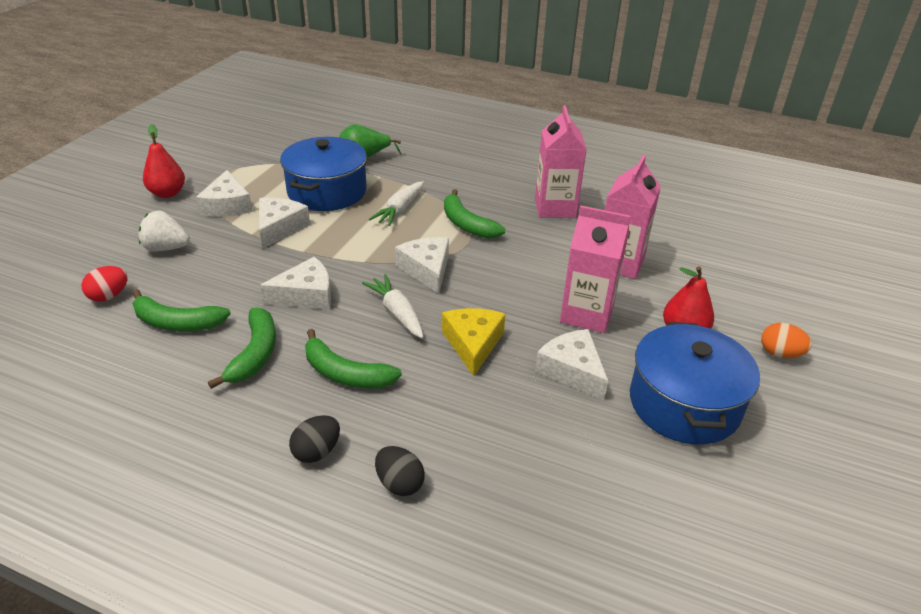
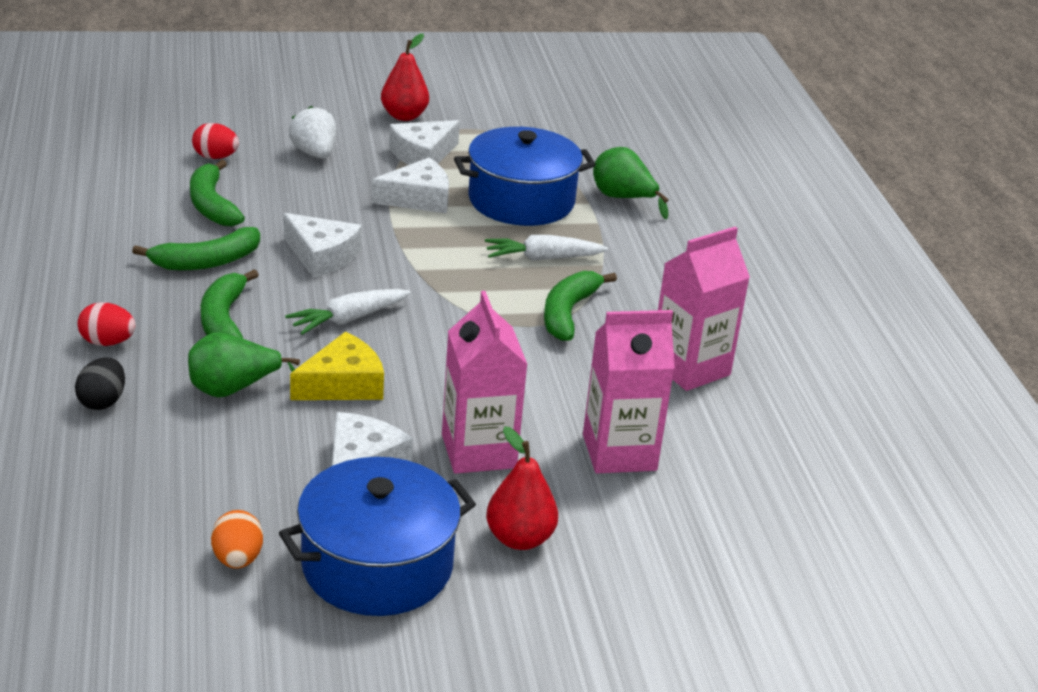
camera: 55 degrees right, 5 degrees down
(317, 451) = (107, 342): black egg -> red egg
(397, 313) = (348, 319): white carrot -> white carrot turned 150 degrees counterclockwise
(427, 269) = (445, 313): white cheese -> none
(439, 401) = (233, 389): none -> green pear
(780, 353) = (557, 635): orange egg -> orange egg (237, 559)

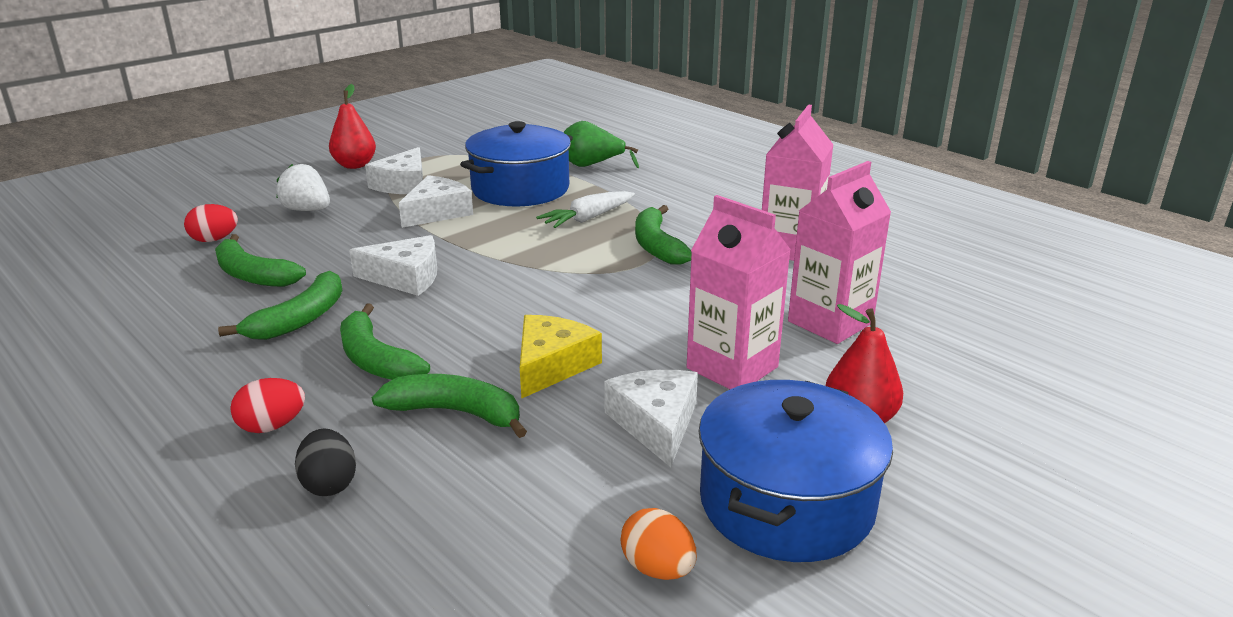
camera: 30 degrees left, 5 degrees down
(233, 389) = (455, 413): green pear -> green banana
(348, 319) = (490, 315): white carrot -> none

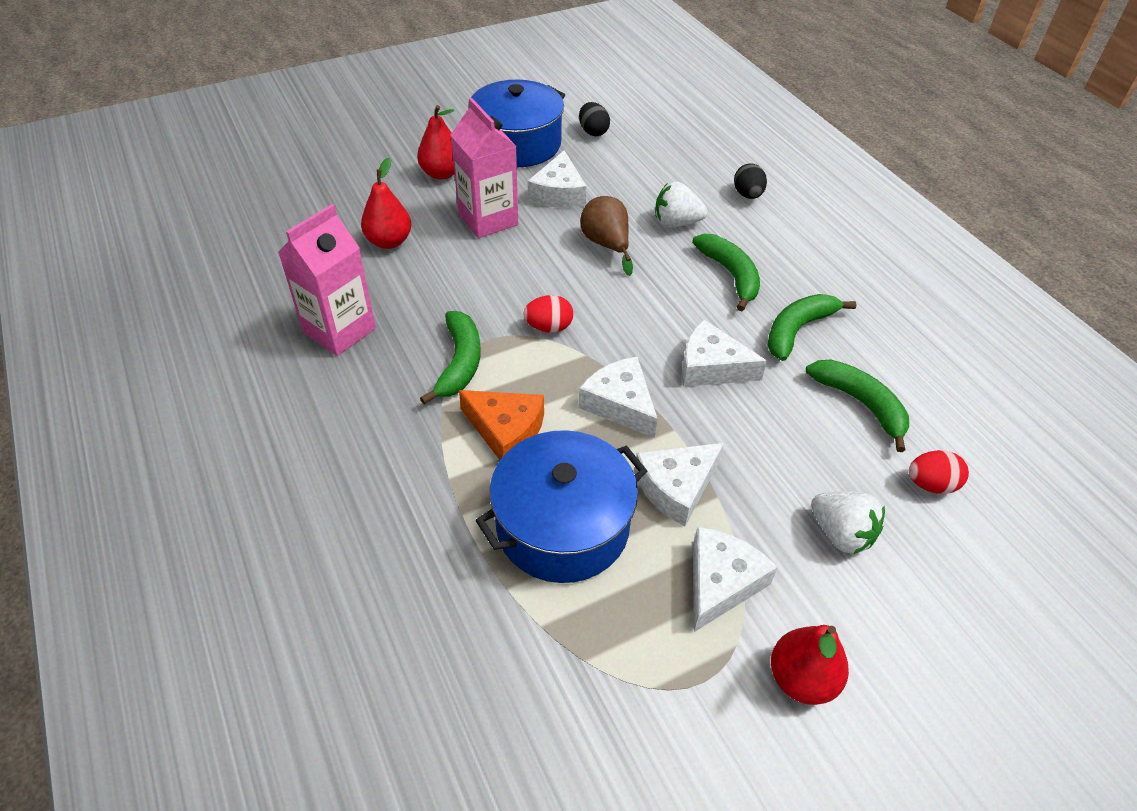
camera: 165 degrees left, 20 degrees up
(272, 426) = (790, 236): red egg -> red egg (549, 327)
(455, 413) = (676, 223): green banana -> white strawberry
(494, 244) = (620, 404): none -> white cheese
(552, 365) = (607, 245): yellow cheese -> brown pear
(587, 218) = (506, 431): white carrot -> orange cheese
(592, 165) = (440, 577): green pear -> none
(658, 568) = (593, 132): orange egg -> black egg
(830, 322) = (389, 241): pink carton -> red pear

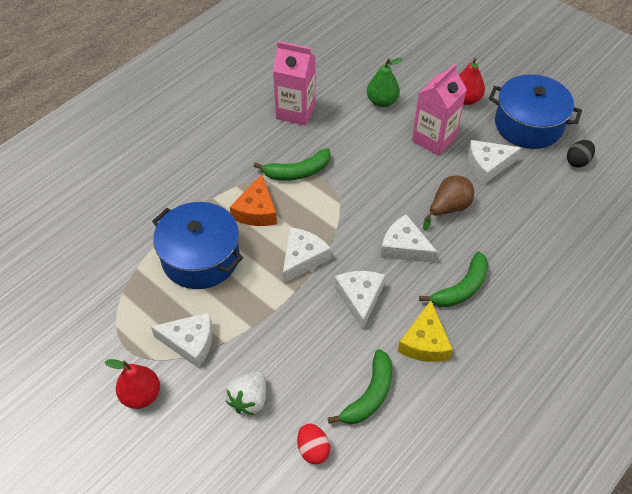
camera: 70 degrees right, 5 degrees up
(389, 241) = (382, 101): red pear -> green pear
(549, 327) = (350, 203): red egg -> none
(676, 223) = (500, 241): white strawberry -> none
(676, 487) = (249, 304): white cheese -> white cheese (404, 247)
(747, 195) = (567, 278): black egg -> none
(797, 330) = (425, 342): green banana -> yellow cheese

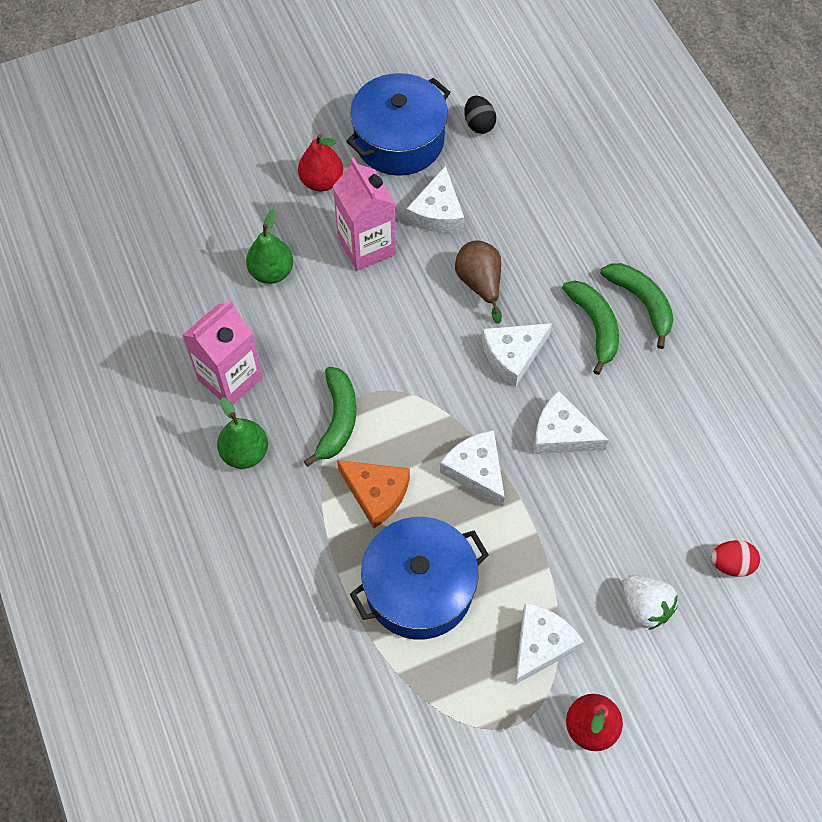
camera: 65 degrees left, 10 degrees up
(250, 137) = (245, 453): none -> green pear
(369, 395) = (688, 479): green banana -> green banana (641, 302)
(425, 342) = (647, 395): yellow cheese -> none

